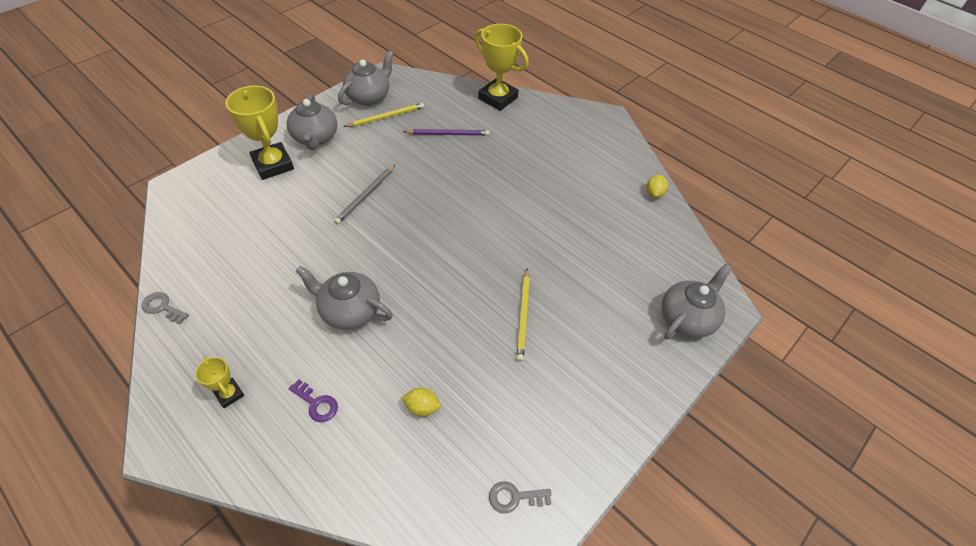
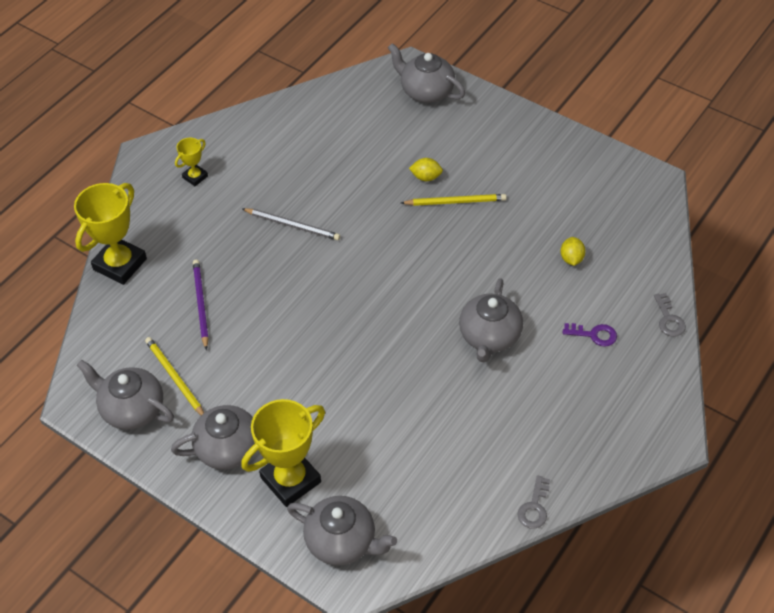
camera: 95 degrees left, 0 degrees up
(208, 185) = (342, 541): none -> grey teapot
(229, 394) = (608, 405): yellow trophy -> yellow trophy (195, 177)
(317, 403) = (594, 335): purple key -> purple key turned 75 degrees clockwise
(365, 195) = (326, 364): grey pencil -> grey pencil (292, 225)
(514, 497) = (624, 189): grey key -> grey key (669, 319)
(654, 193) = (271, 113): yellow lemon -> yellow lemon (426, 177)

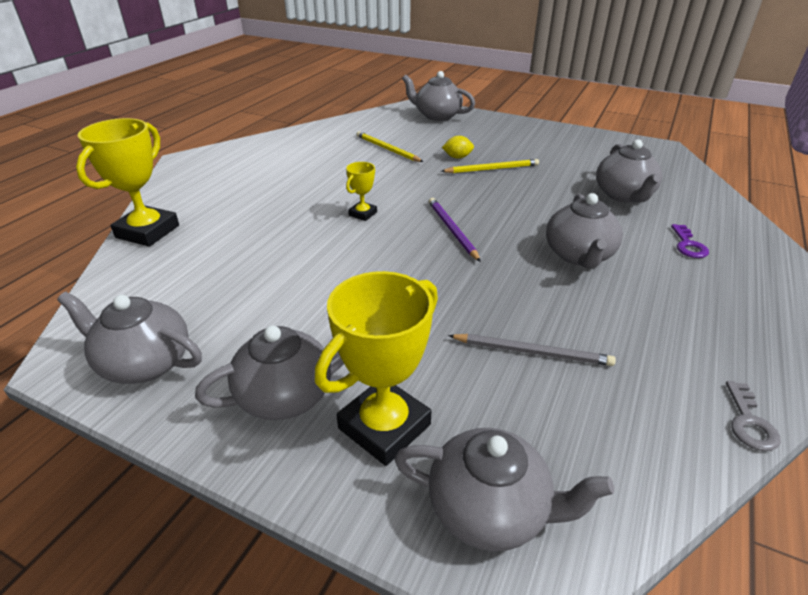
camera: 10 degrees left, 15 degrees down
(175, 378) = (208, 324): yellow pencil -> yellow pencil (387, 149)
(195, 177) = (234, 170): yellow trophy -> yellow trophy (363, 214)
(201, 304) = (241, 255): purple pencil -> purple pencil (452, 230)
(292, 225) = (337, 193): grey pencil -> grey pencil (532, 352)
(571, 259) = (624, 195): yellow lemon -> grey teapot
(594, 335) = (688, 245): purple key -> purple key turned 90 degrees clockwise
(669, 319) = (753, 228): grey key -> none

